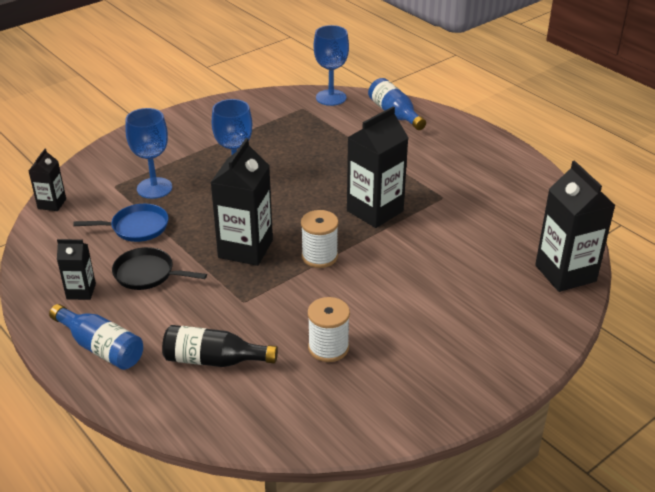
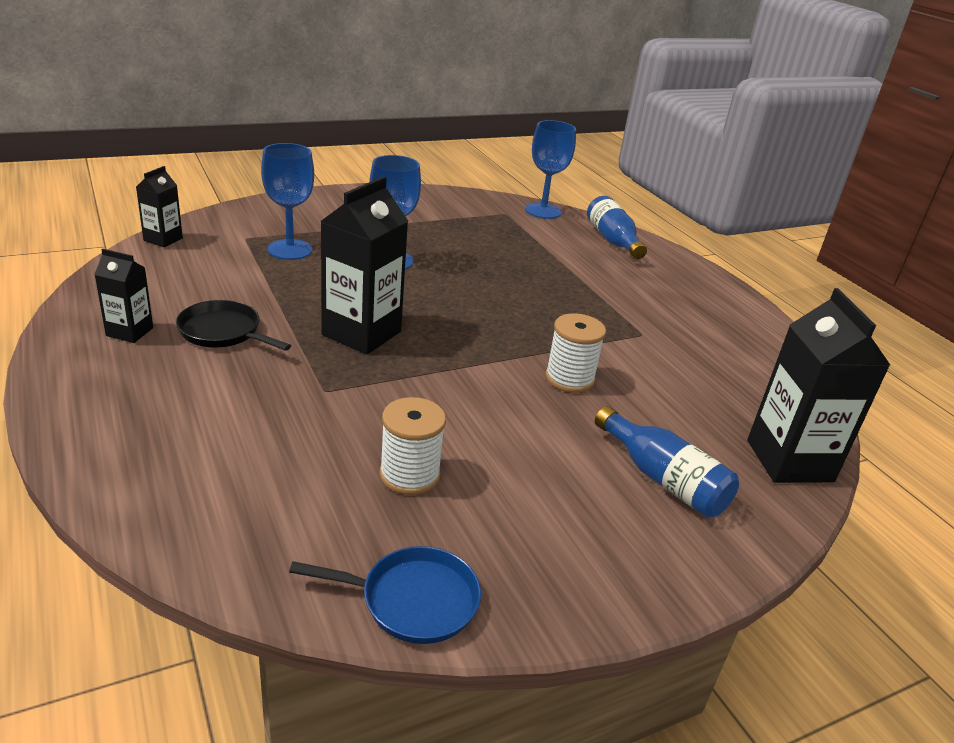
camera: 10 degrees right, 5 degrees down
(101, 348) = (107, 400): blue bottle -> blue bottle (663, 479)
(137, 227) = (244, 282): blue pan -> blue pan (413, 600)
(214, 360) = (243, 451): black bottle -> none
(319, 256) = (452, 362): white spool -> white spool (569, 378)
(375, 211) = (547, 329): black carton -> none

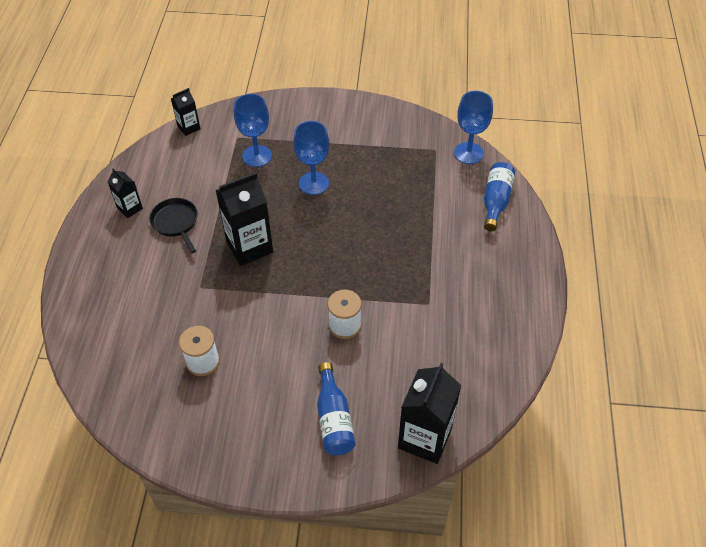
camera: 35 degrees right, 20 degrees up
(413, 600) = (154, 434): blue pan -> none

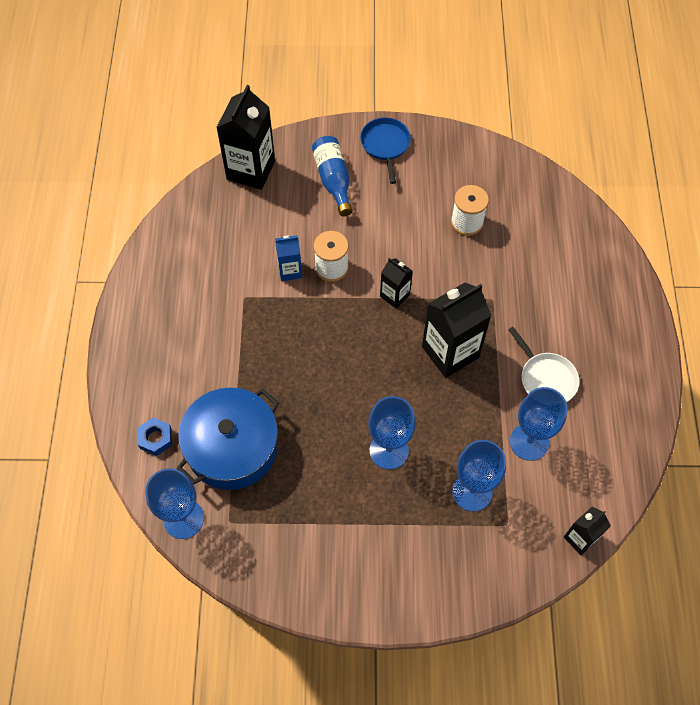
camera: 175 degrees right, 10 degrees up
(130, 208) = (609, 395): black carton -> black carton (395, 295)
(176, 222) = (546, 379): black pan -> white pan
(205, 182) = (529, 442): none -> blue goblet
(270, 460) = (385, 145): none -> blue pan
(385, 325) = (290, 270): none -> blue carton
(435, 192) = (232, 447): none -> blue pot
(496, 201) = (155, 438): blue bottle -> blue nut

